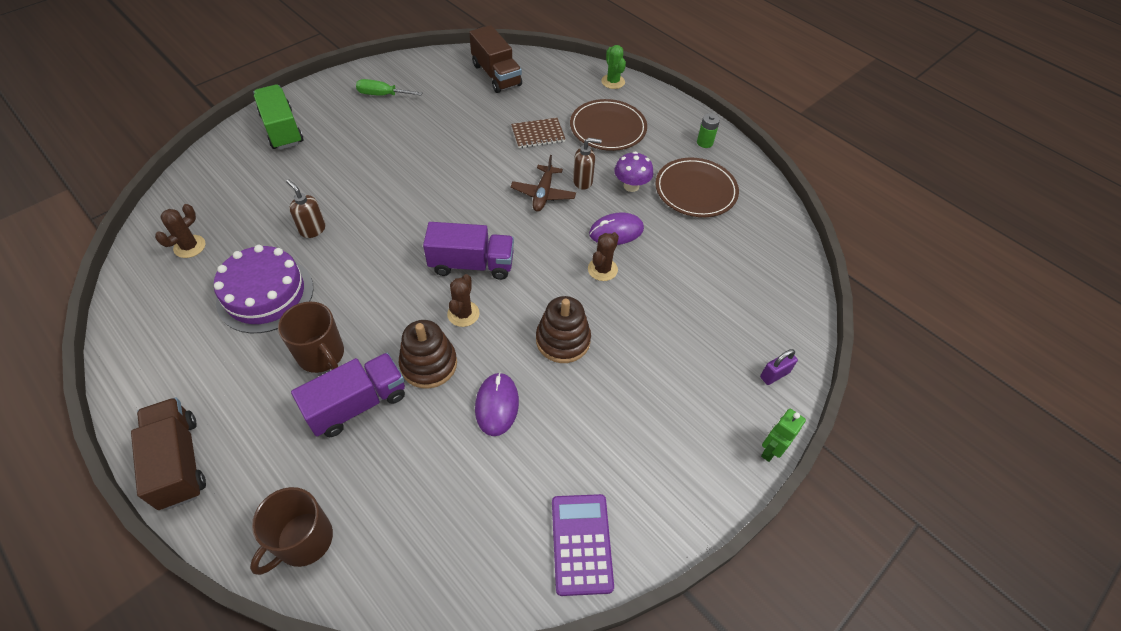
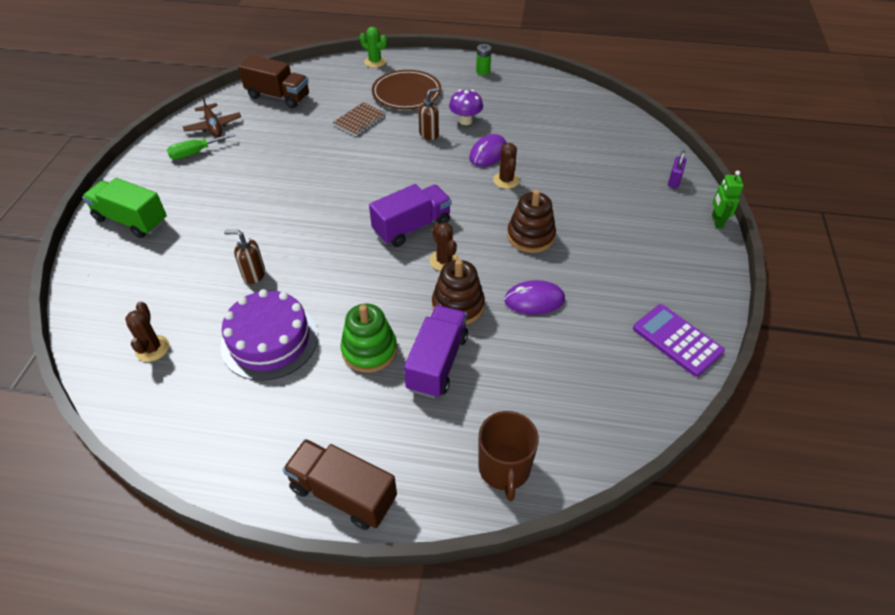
camera: 35 degrees left, 5 degrees down
(321, 355) = (369, 350): brown mug -> green stacking toy
(497, 405) = (534, 300): purple mouse -> purple mouse turned 60 degrees counterclockwise
(543, 194) = (410, 156): brown plane -> brown plane (213, 126)
(695, 190) = (510, 102): brown plate -> none

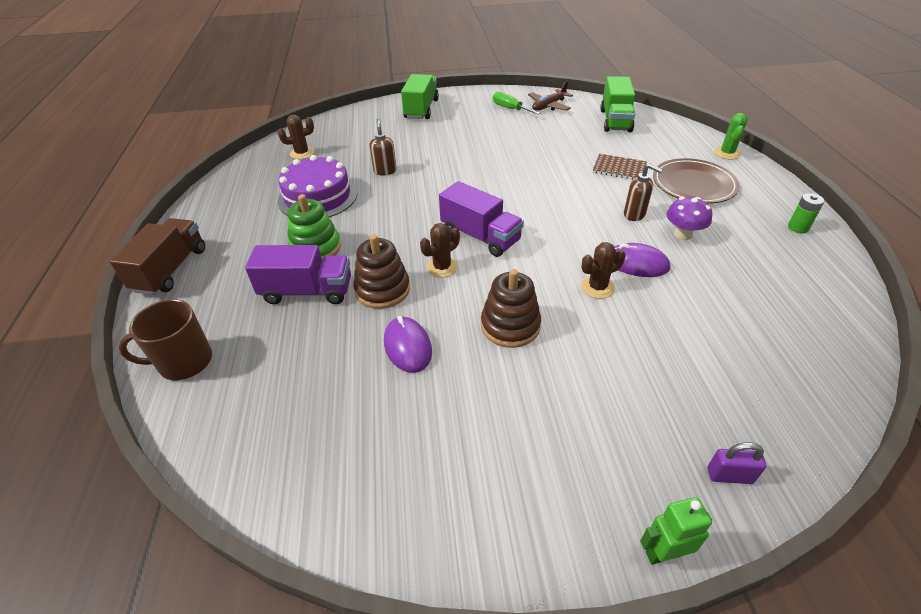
camera: 75 degrees right, 5 degrees down
(278, 96) = (615, 120): brown truck -> green truck
(677, 340) = (376, 507): purple calculator -> none

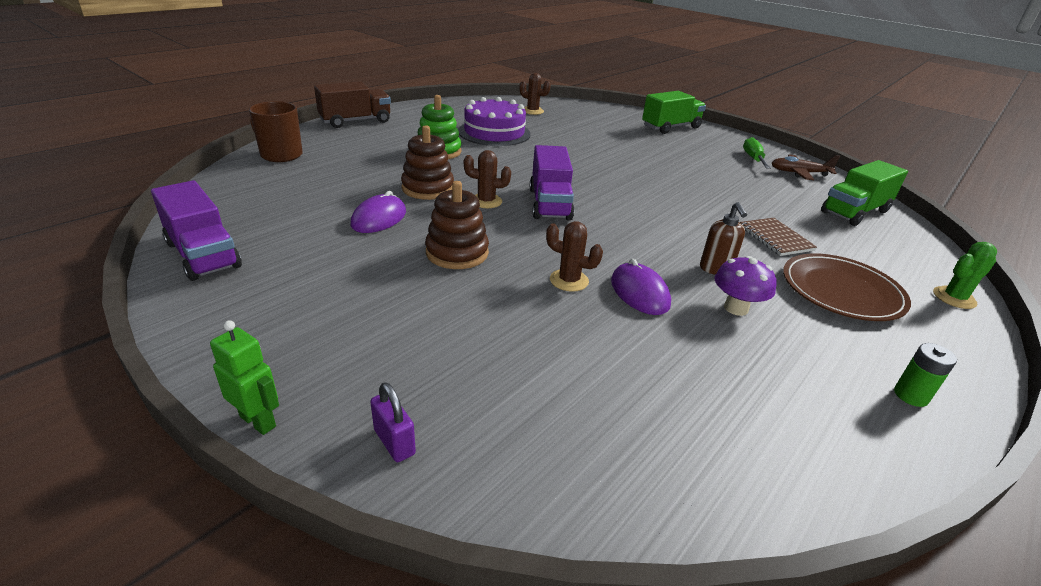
camera: 45 degrees right, 10 degrees down
(307, 291) = (390, 165): purple truck -> purple truck (203, 255)
(385, 171) = (565, 142): brown soap dispenser -> none

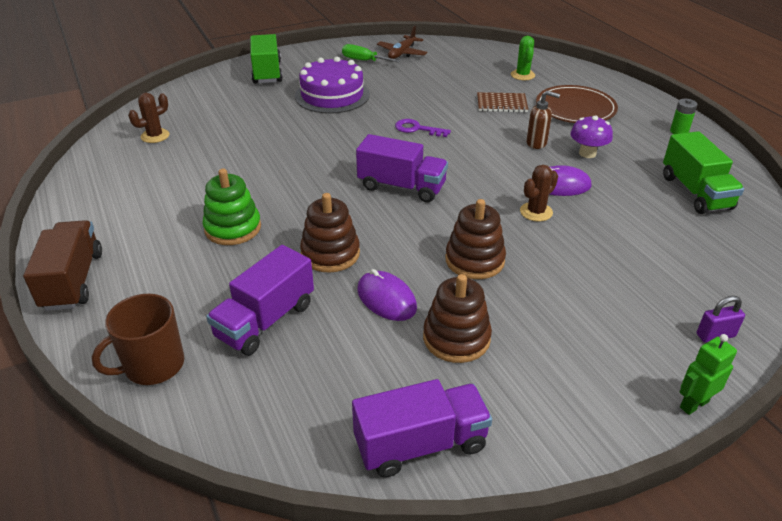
camera: 65 degrees left, 5 degrees up
(335, 179) = (265, 320): none -> purple truck
(336, 256) = (456, 338): none -> brown stacking toy
(486, 201) = (379, 222): brown cactus -> none
(494, 132) = (203, 177): purple cake -> purple cake (332, 95)
(659, 198) = (417, 129): none -> purple key
(855, 212) = (475, 59): green truck -> green truck (695, 192)
(954, 298) = (591, 76): green cactus -> green cactus (522, 75)

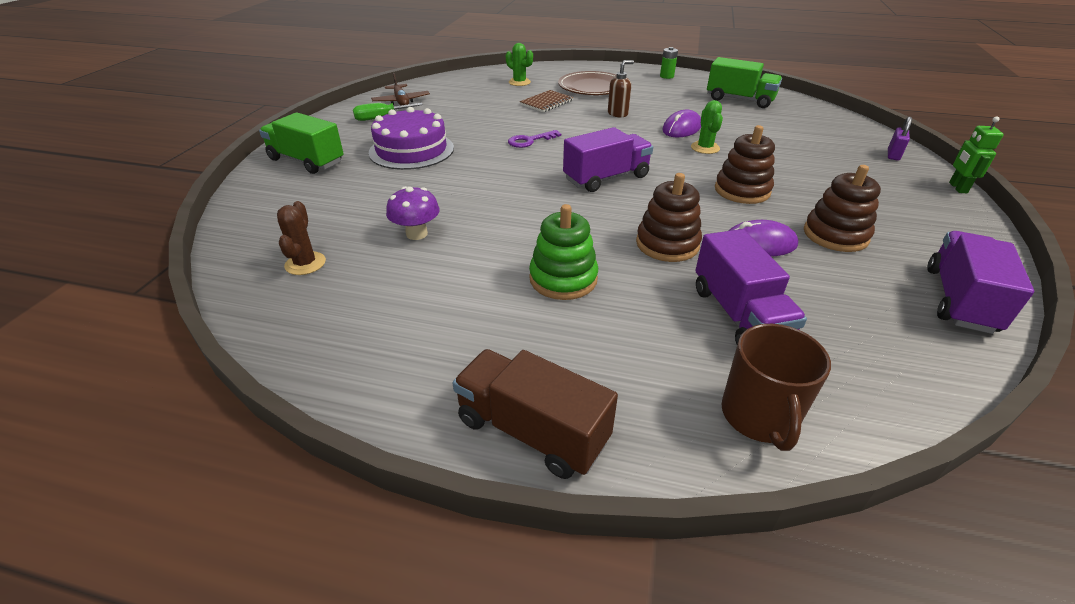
camera: 50 degrees left, 0 degrees up
(536, 212) = (705, 148): brown cactus -> green cactus
(587, 153) = (654, 106): purple mushroom -> purple mushroom (416, 234)

